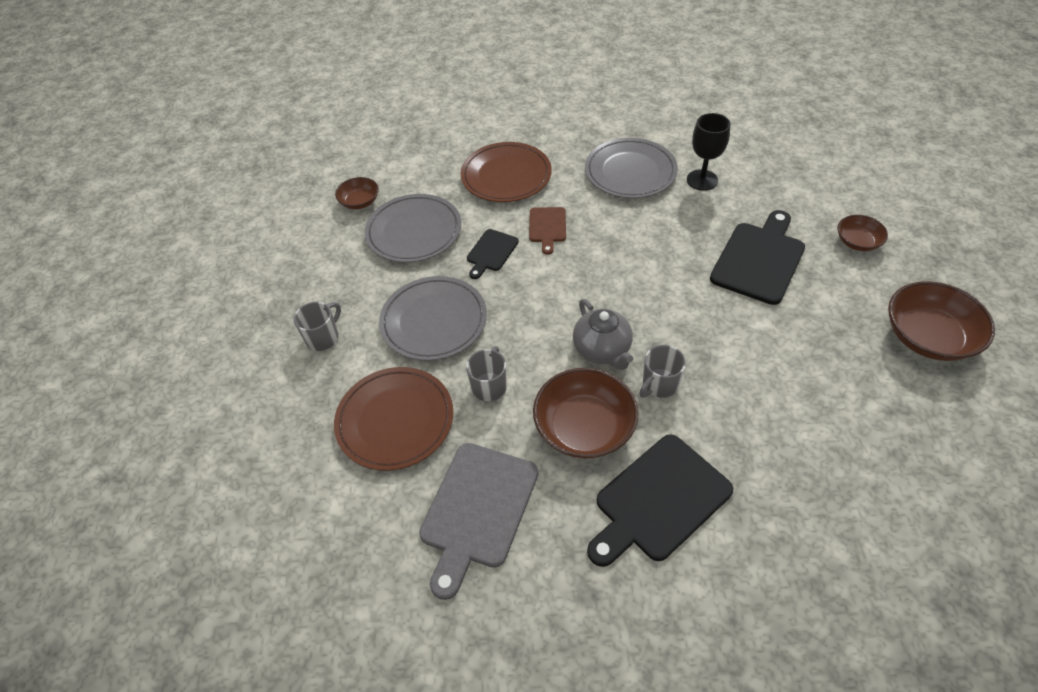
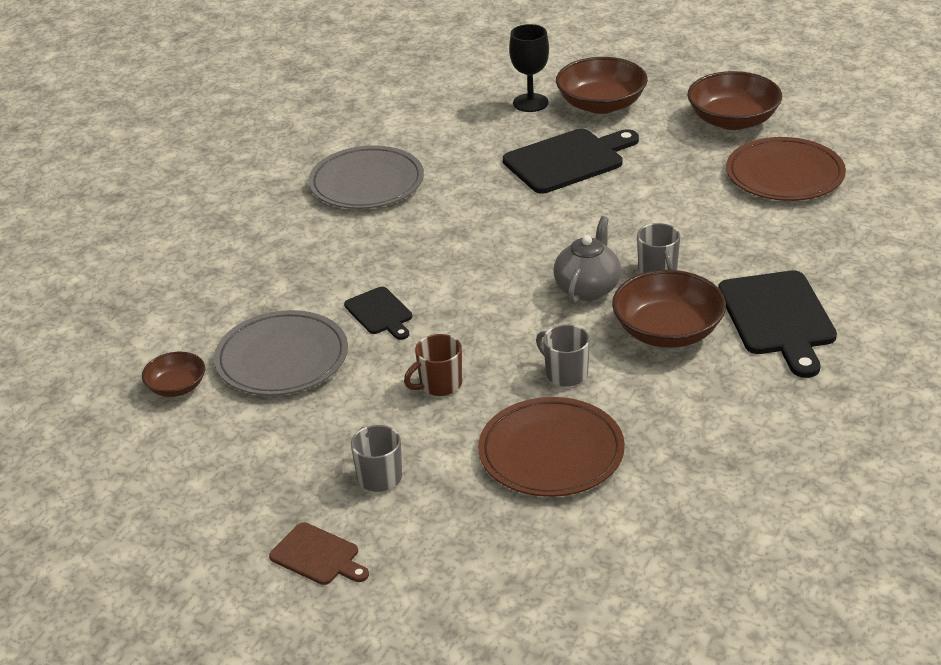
camera: 60 degrees left, 15 degrees down
(434, 321) = (439, 385): grey plate -> brown mug
(478, 510) = (706, 428): grey cutting board -> none
(506, 176) = (270, 263): brown plate -> brown plate (785, 175)
(547, 227) = (385, 263): brown cutting board -> brown cutting board (318, 556)
(602, 350) = (587, 288): grey teapot -> grey teapot turned 75 degrees counterclockwise
(702, 180) = (431, 147): black goblet -> black goblet (530, 103)
(759, 259) = (568, 160): black cutting board -> black cutting board turned 90 degrees clockwise
(857, 242) = (601, 104): brown bowl -> brown bowl, size x1.81

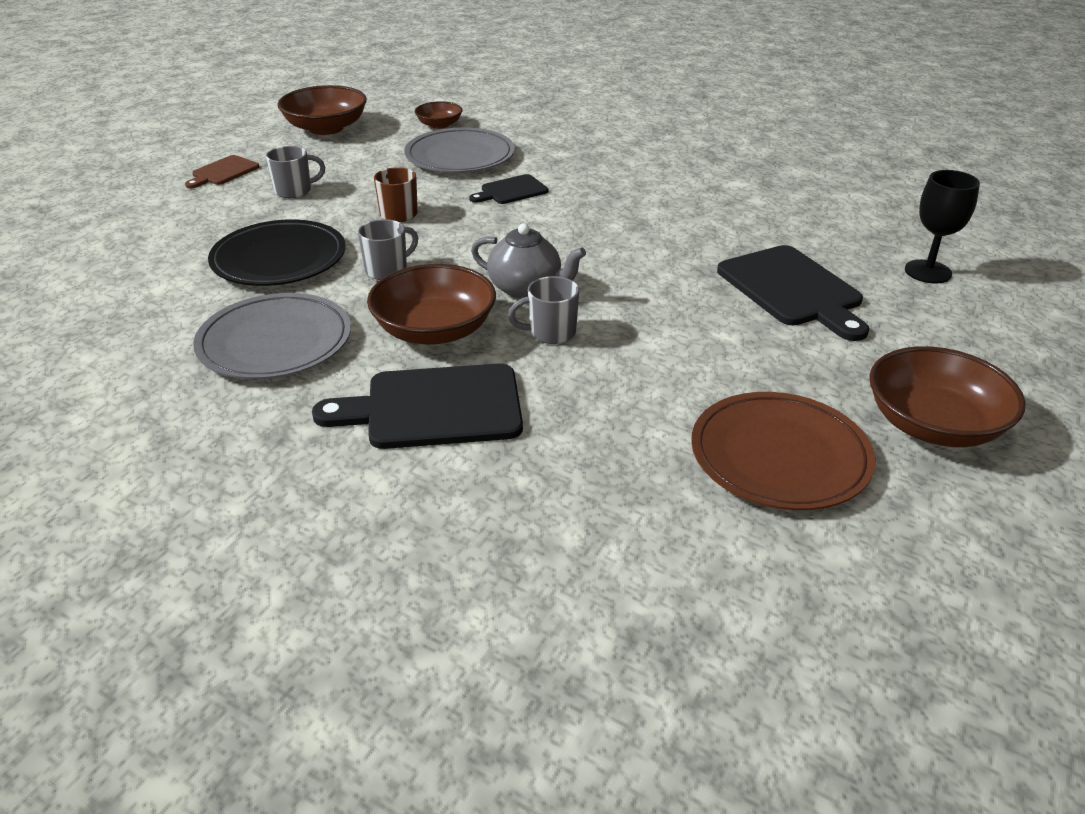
camera: 90 degrees right, 0 degrees up
(367, 183) = (730, 184): grey plate -> grey plate (275, 342)
(551, 452) = (279, 259): brown plate -> black plate
(601, 104) = (942, 319): brown bowl -> brown bowl (326, 128)

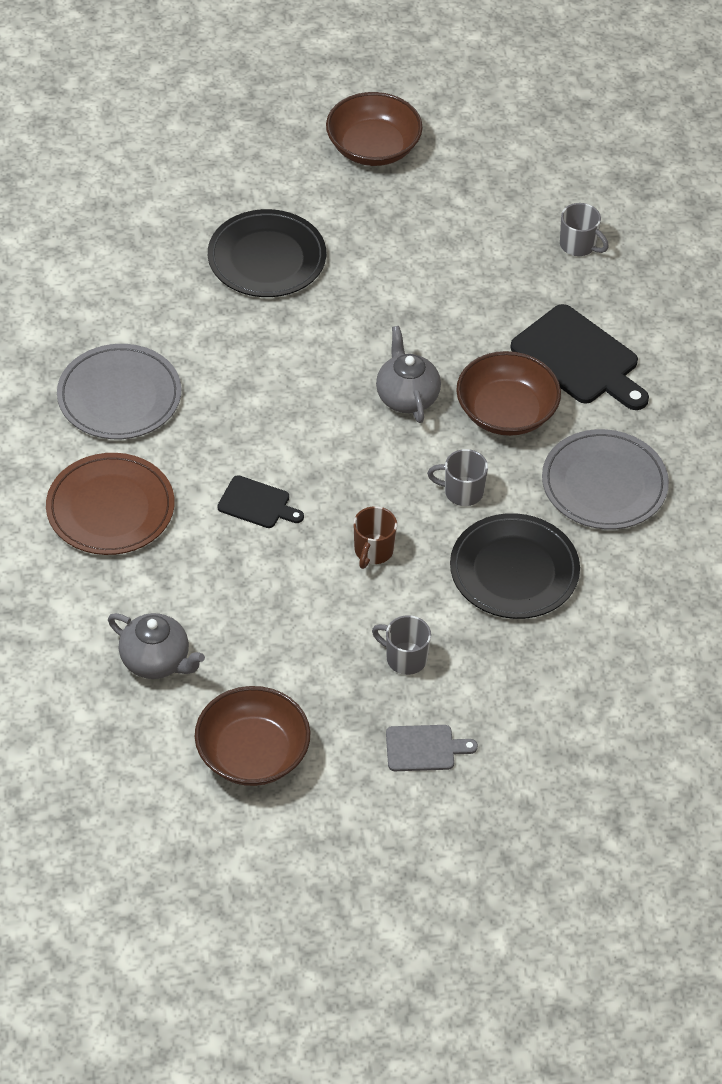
camera: 130 degrees left, 15 degrees up
(223, 172) = (424, 748): brown cutting board -> grey cutting board
(439, 125) = (156, 661): brown bowl -> grey teapot
(460, 156) = (218, 589): grey plate -> grey plate (119, 396)
(550, 333) = (448, 352): grey mug -> grey mug (578, 245)
(779, 456) = (467, 197): brown plate -> brown plate (110, 508)
(793, 289) = (267, 258): black cutting board -> black plate
(928, 272) = (170, 200): black goblet -> none

